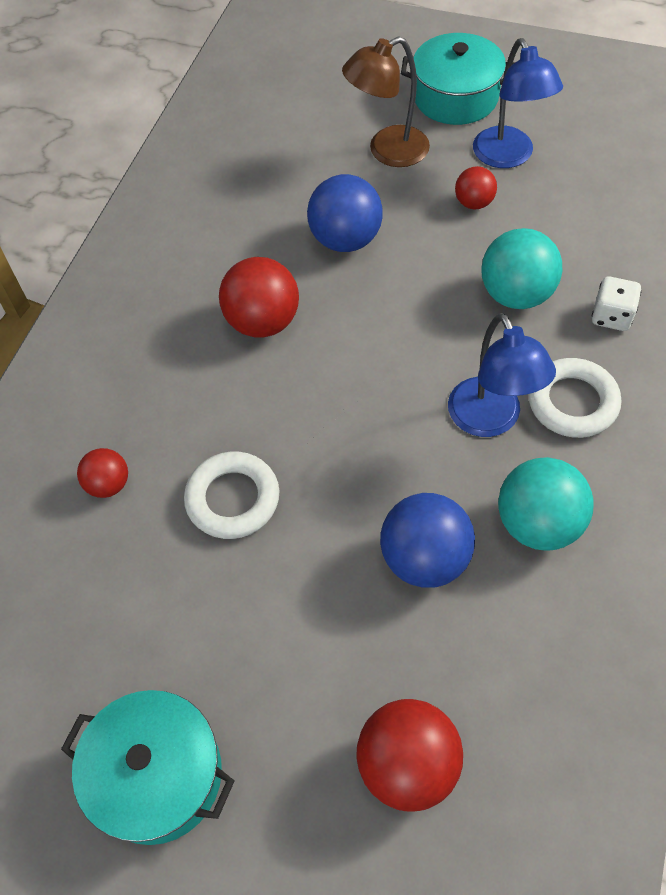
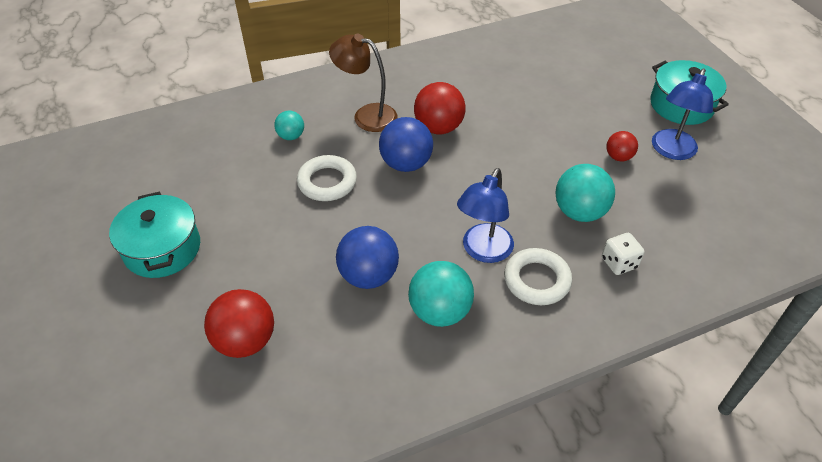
camera: 45 degrees right, 10 degrees down
(109, 484) = (291, 136): red ball -> turquoise ball
(345, 240) = (526, 124): blue ball -> blue ball (406, 164)
(387, 151) = (605, 103): brown lamp -> brown lamp (366, 115)

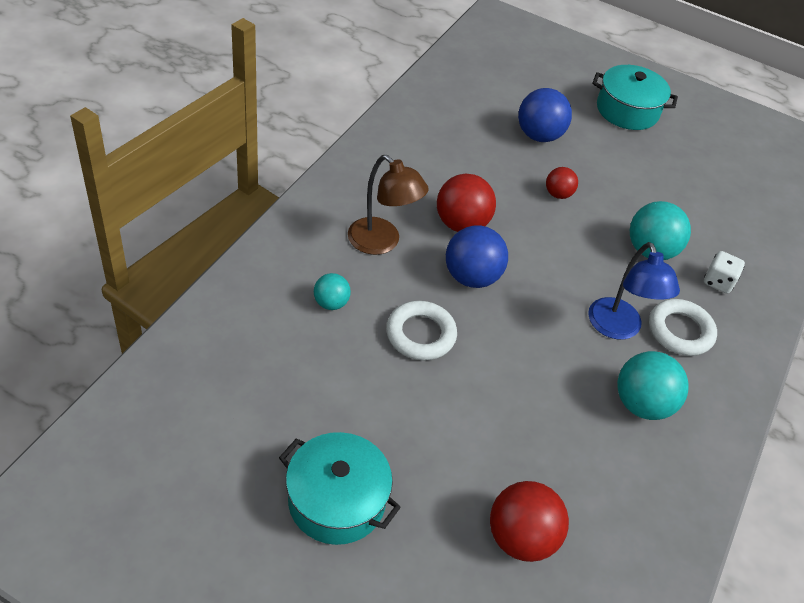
camera: 45 degrees left, 0 degrees up
(366, 115) = (381, 243): brown lamp -> brown lamp turned 120 degrees counterclockwise
(368, 276) = (555, 407): blue ball -> blue ball (539, 136)
(618, 157) = (629, 183): red ball -> red ball (558, 194)
(671, 151) = (659, 159): blue lamp -> none

